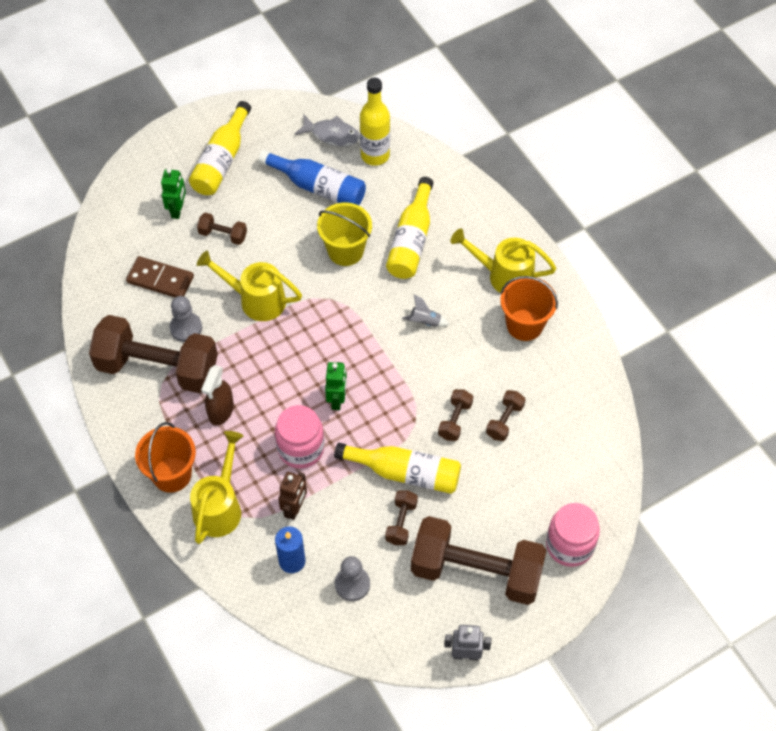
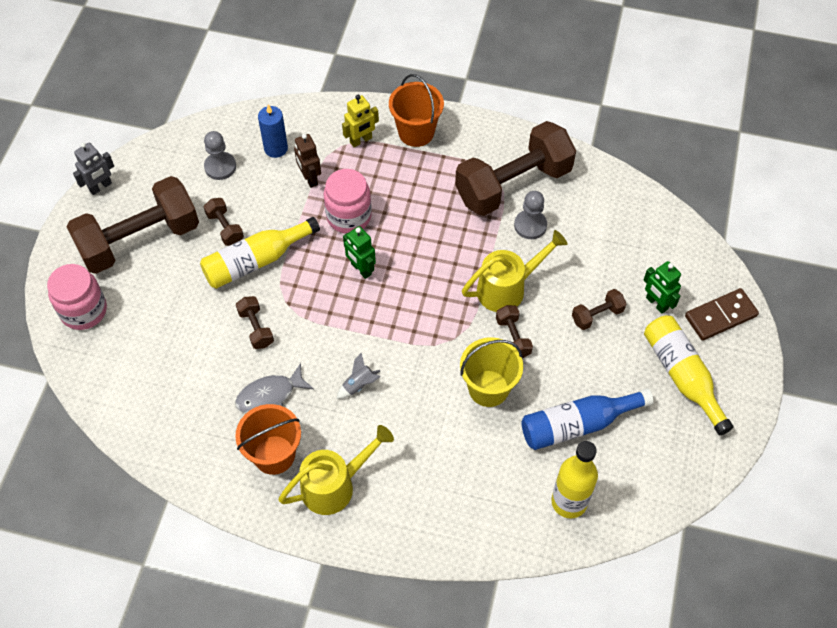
camera: 135 degrees right, 0 degrees up
(160, 280) = (594, 242): brown domino -> brown domino (720, 316)
(220, 506) = (361, 140): yellow watering can -> yellow robot
(221, 411) = (433, 194): brown spray bottle -> none
(332, 135) = (628, 487): grey fish -> grey fish (270, 395)
(411, 240) = (446, 447): yellow bottle -> none
(505, 421) = (216, 360): brown dumbbell -> brown dumbbell (513, 337)

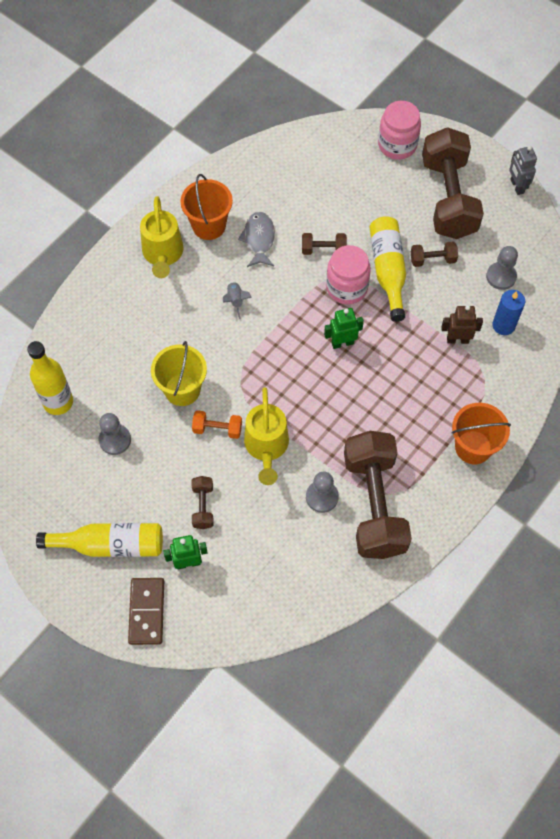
camera: 115 degrees right, 5 degrees up
(349, 216) = (401, 354): pink jar -> pink jar (346, 288)
(361, 140) = (483, 397): yellow robot -> none
(513, 337) = (217, 429): brown dumbbell -> orange dumbbell
(578, 424) = (115, 440): blue bottle -> grey pawn

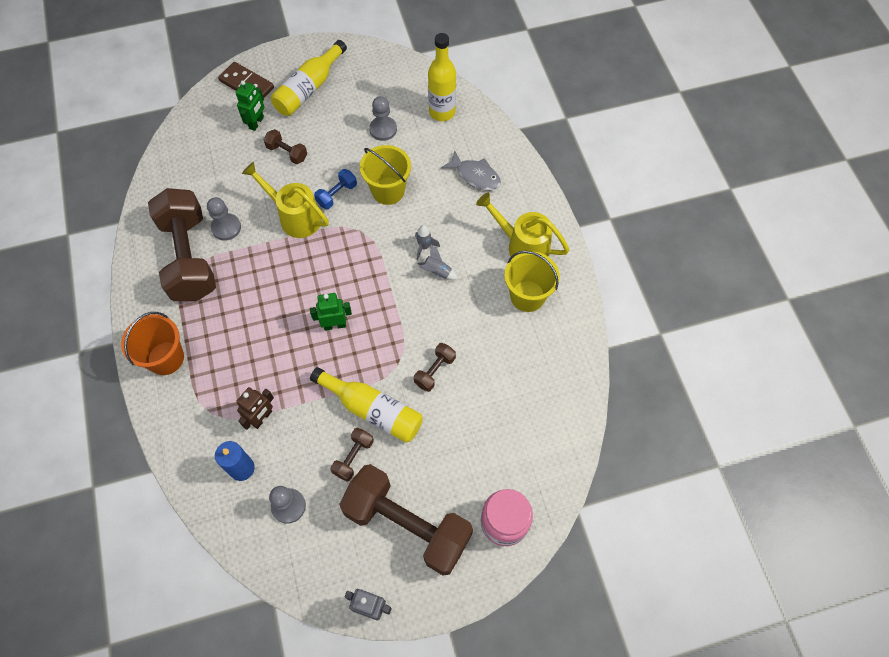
camera: 125 degrees right, 0 degrees up
(209, 225) = (527, 296): orange bucket -> yellow bucket
(217, 429) = (337, 194): orange dumbbell -> blue dumbbell
(219, 325) = (424, 247): none -> grey rocket
(259, 239) = (484, 326): grey fish -> grey fish (475, 176)
(342, 343) = (334, 325): green robot -> green robot turned 120 degrees counterclockwise
(346, 288) = (382, 364): pink jar -> none
(374, 504) = (189, 257): brown dumbbell -> brown dumbbell turned 45 degrees clockwise

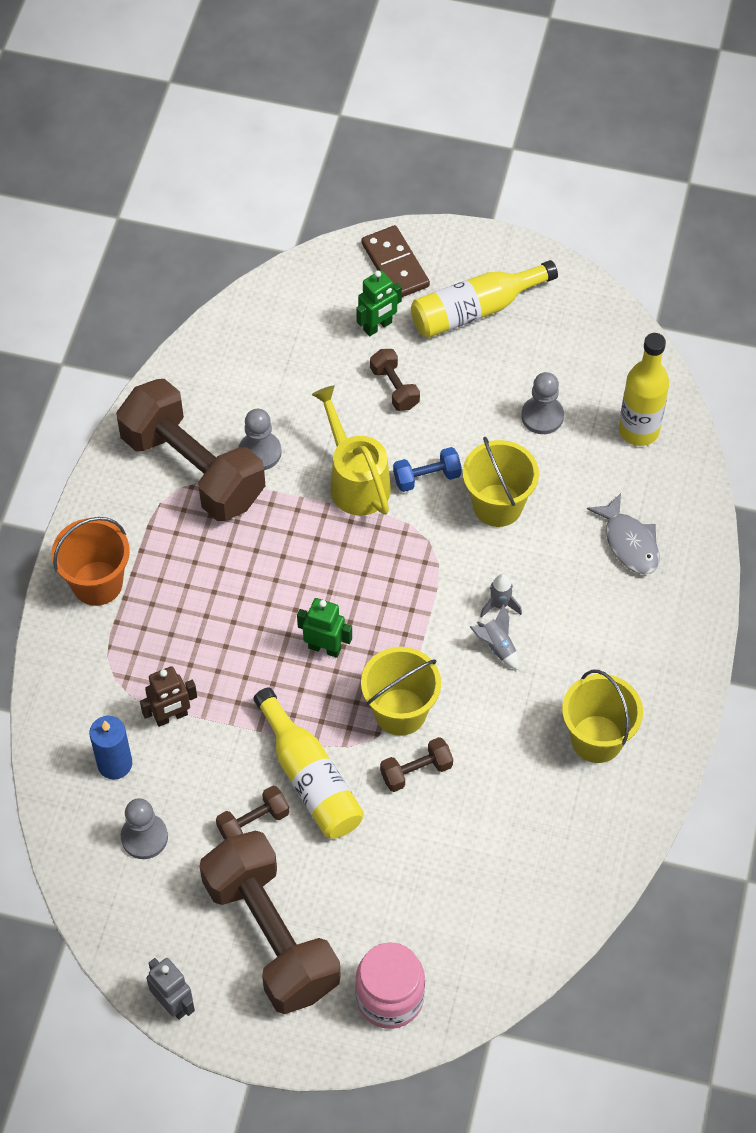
camera: 30 degrees right, 5 degrees down
(189, 257) = (193, 469): brown dumbbell -> brown dumbbell turned 60 degrees counterclockwise
(403, 340) = (400, 712): none -> yellow bucket
(522, 245) = (633, 669): yellow watering can -> none

